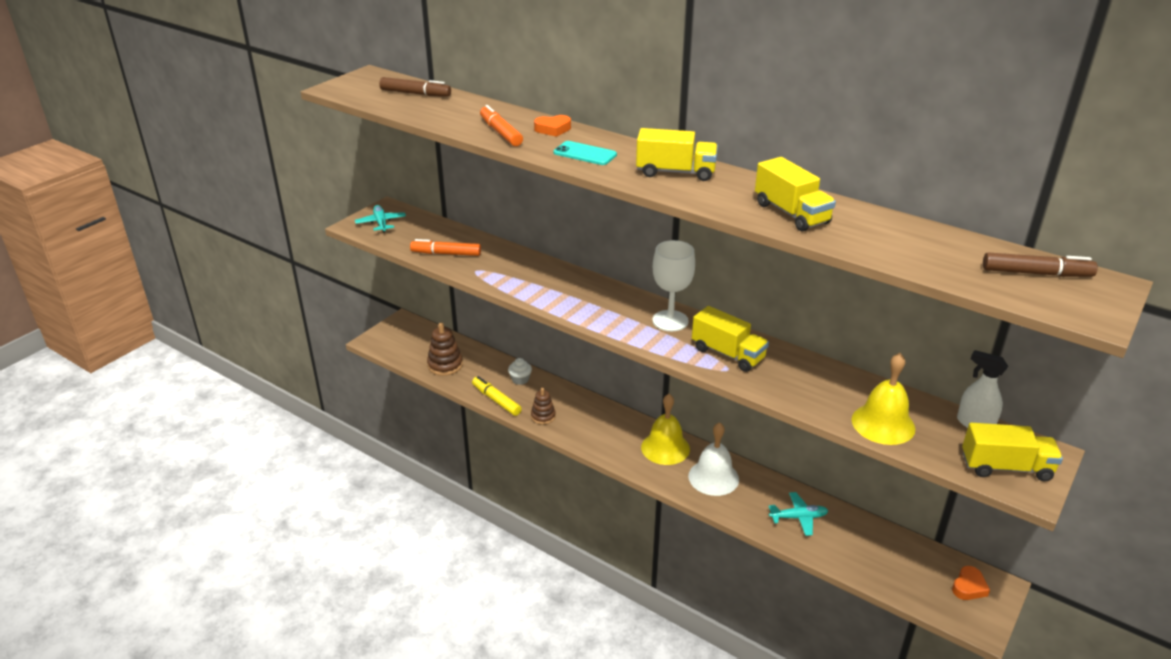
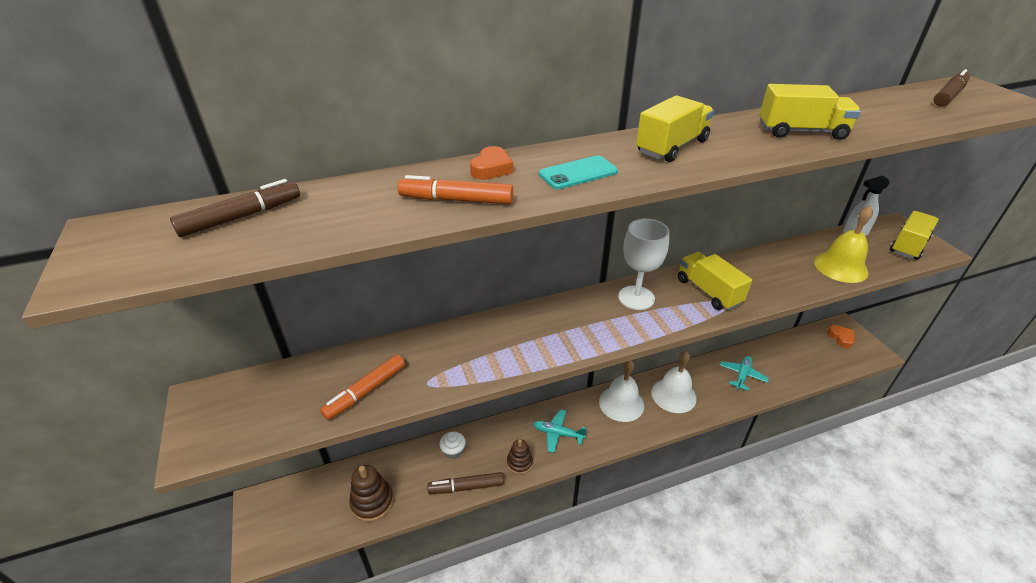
camera: 55 degrees left, 5 degrees up
(381, 223) = (224, 420): turquoise plane -> turquoise plane (558, 433)
(496, 400) = (466, 487): yellow marker -> brown marker
(665, 448) = (621, 403): yellow bell -> white bell
(728, 354) = (708, 291): yellow truck -> yellow truck turned 105 degrees counterclockwise

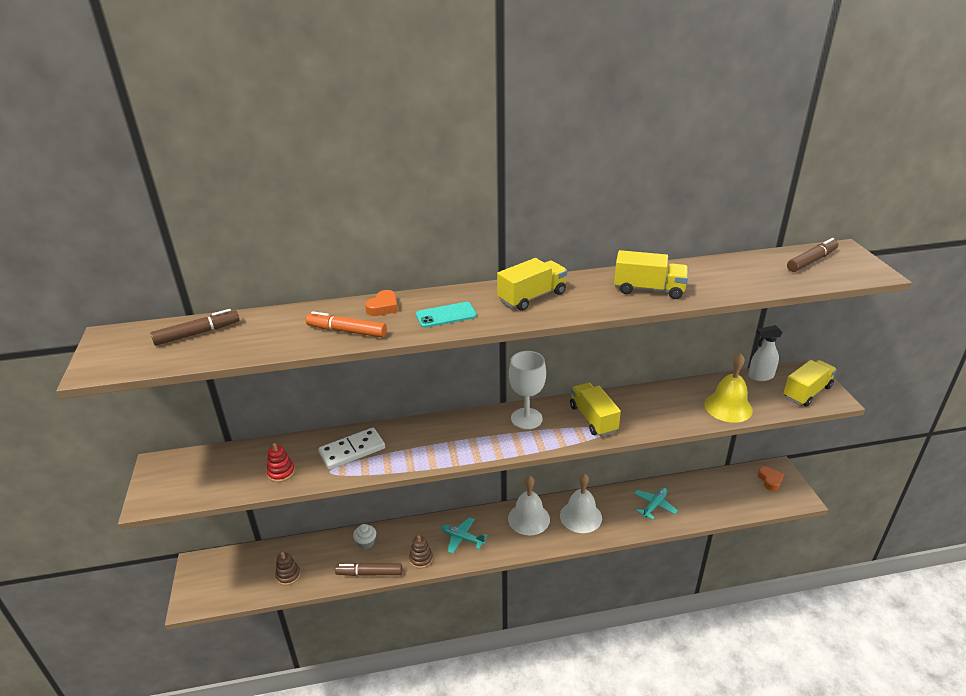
camera: 10 degrees right, 5 degrees down
(366, 391) = (281, 472): orange marker -> red stacking toy
(372, 502) = (288, 575): brown stacking toy -> brown stacking toy, size x0.66
(447, 354) = (352, 451): none -> white domino

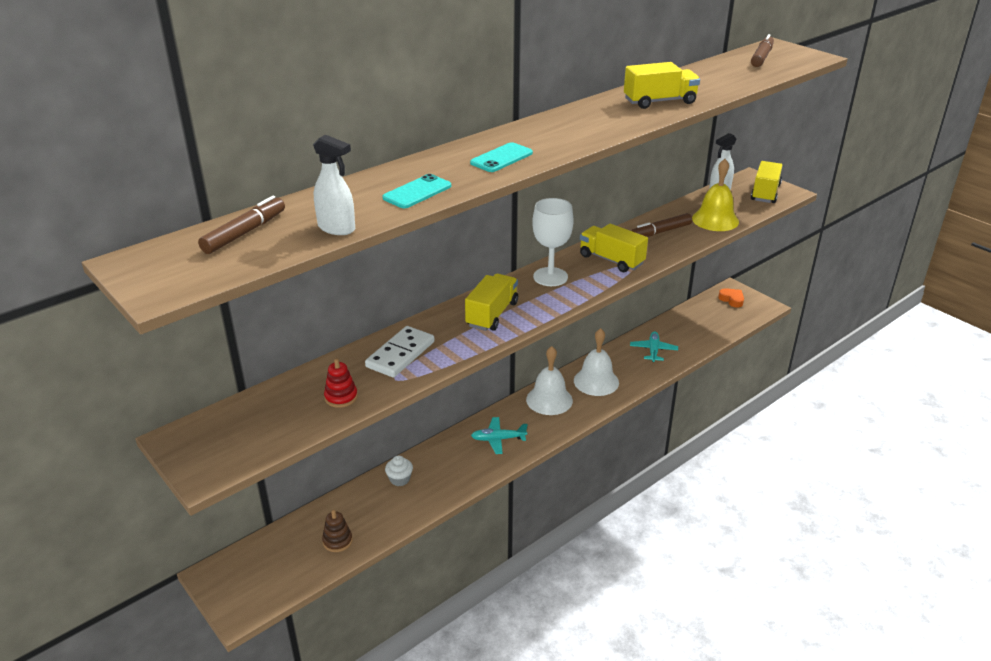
camera: 30 degrees left, 0 degrees up
(256, 348) = (337, 228): none -> white spray bottle
(347, 331) = (417, 192): orange marker -> turquoise phone
(369, 573) = (428, 504): brown marker -> brown marker (661, 232)
(383, 307) = (428, 165): orange heart -> none
(421, 559) = (471, 471): brown stacking toy -> none
(532, 297) = (564, 127): yellow truck -> yellow truck (492, 314)

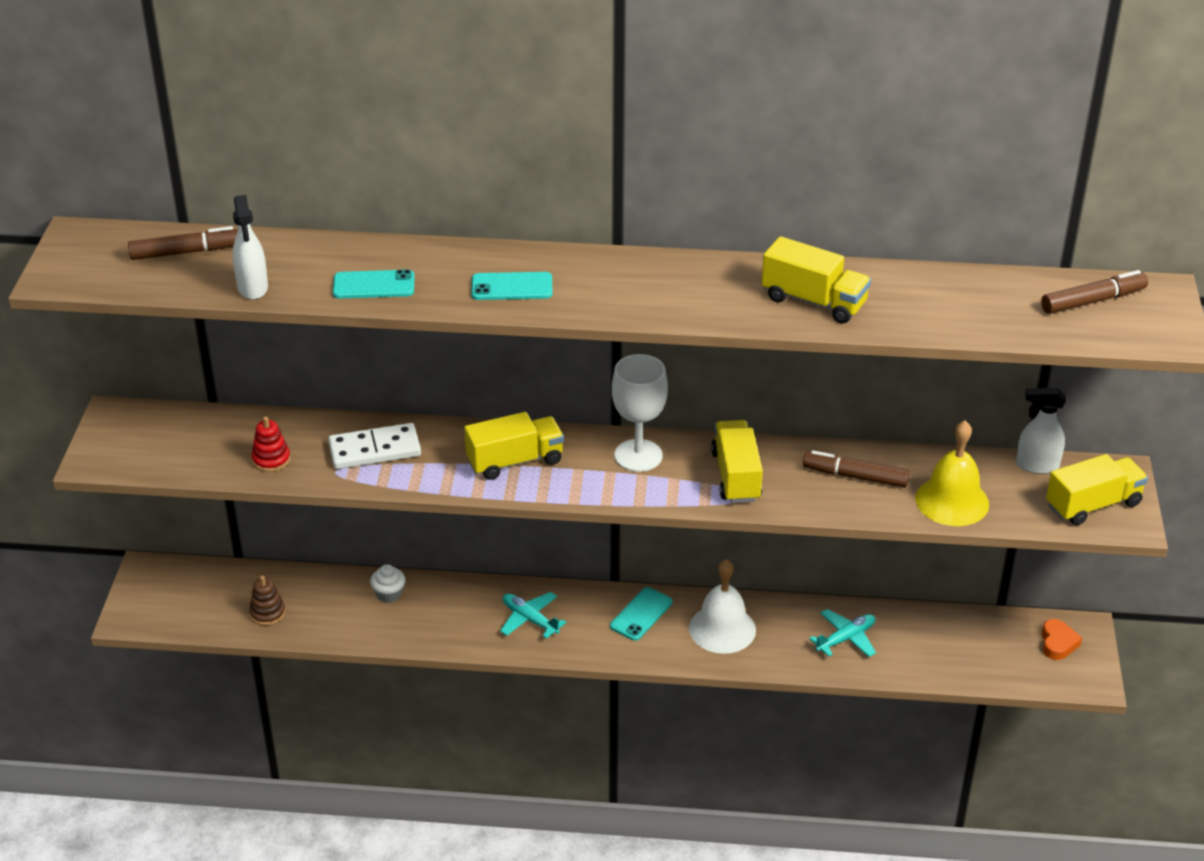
camera: 45 degrees right, 5 degrees up
(549, 400) = (641, 614): white bell -> turquoise phone

